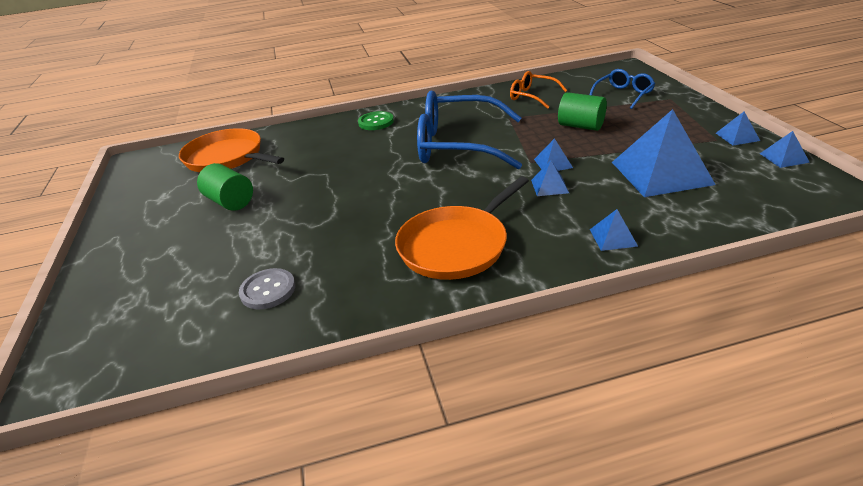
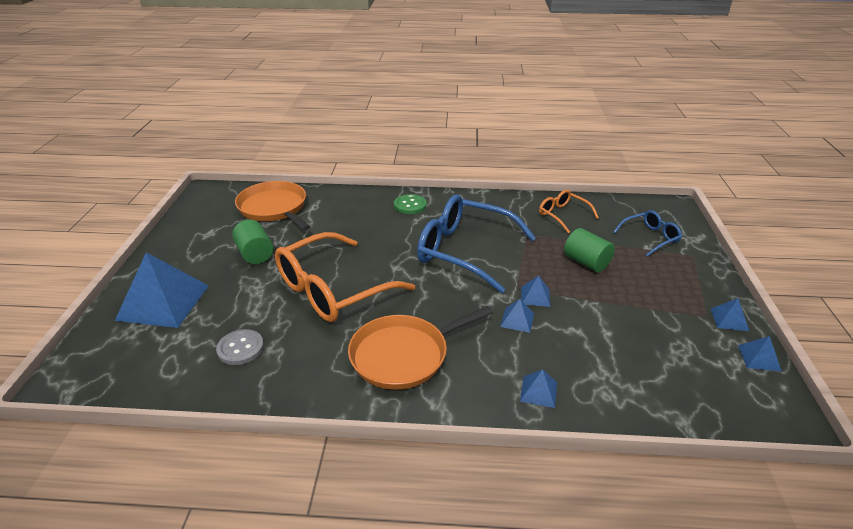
camera: 15 degrees right, 0 degrees up
(341, 210) = (333, 290): none -> orange glasses
(661, 173) = (627, 337): blue pyramid -> blue pyramid (163, 302)

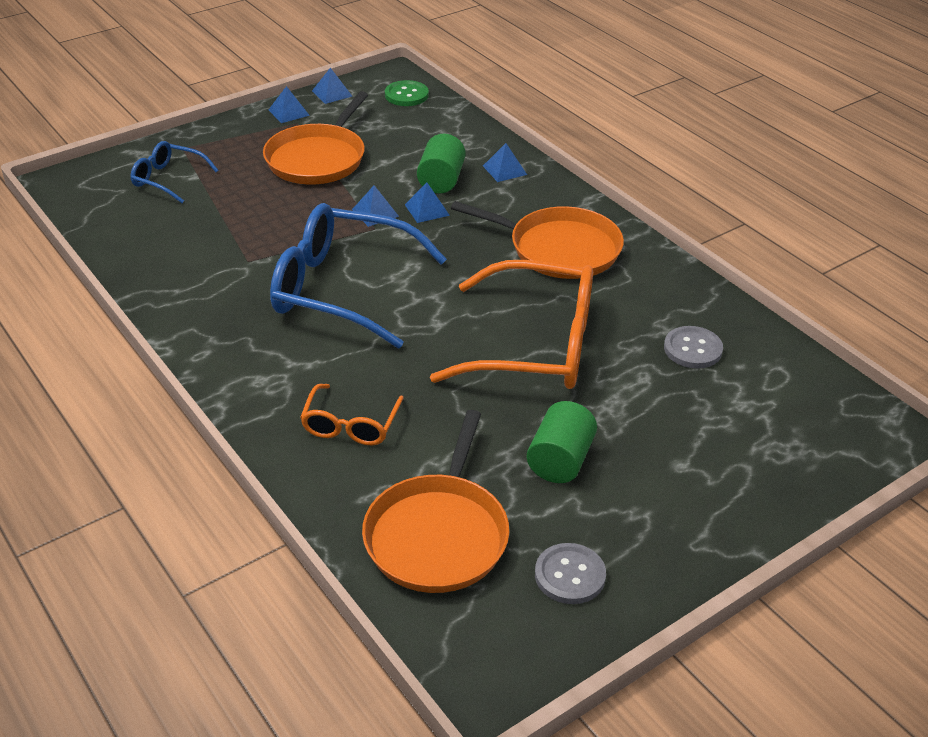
camera: 130 degrees left, 5 degrees up
(163, 302) = (733, 465): blue pyramid -> none
(207, 225) = (570, 575): none -> grey button
(410, 205) = (274, 390): green button -> green button (406, 95)
(465, 251) = (342, 289): blue glasses -> blue glasses turned 120 degrees clockwise
(563, 215) = (169, 250): orange glasses -> orange glasses (351, 425)
(586, 262) = (271, 203): green cylinder -> green cylinder (441, 180)
(635, 303) = (318, 158): none -> orange pan

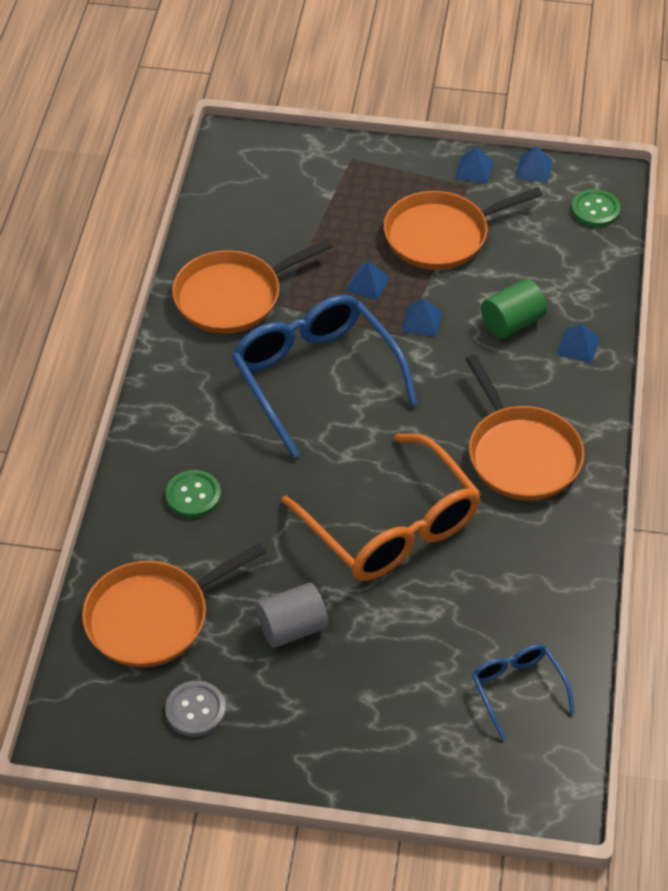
camera: 45 degrees right, 10 degrees up
(168, 179) = (307, 185): blue glasses -> blue glasses (517, 689)
(200, 276) = (233, 296): none -> orange pan
(351, 425) = (193, 495): orange glasses -> green button
(427, 210) = (465, 345): blue pyramid -> blue pyramid (367, 283)
(560, 460) = (292, 628): green cylinder -> grey cylinder
(692, 349) = (504, 617): grey button -> none

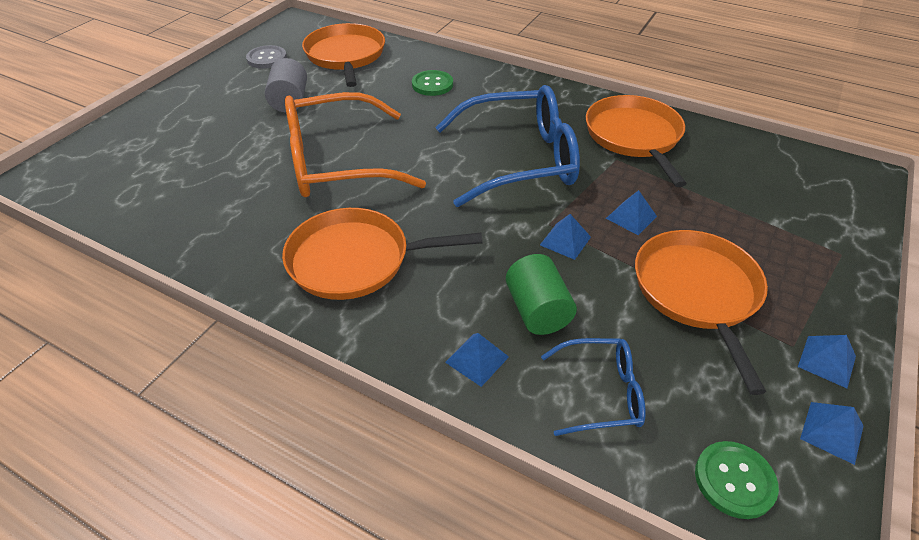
camera: 110 degrees right, 5 degrees down
(517, 689) = (137, 185): blue glasses -> blue glasses (601, 393)

